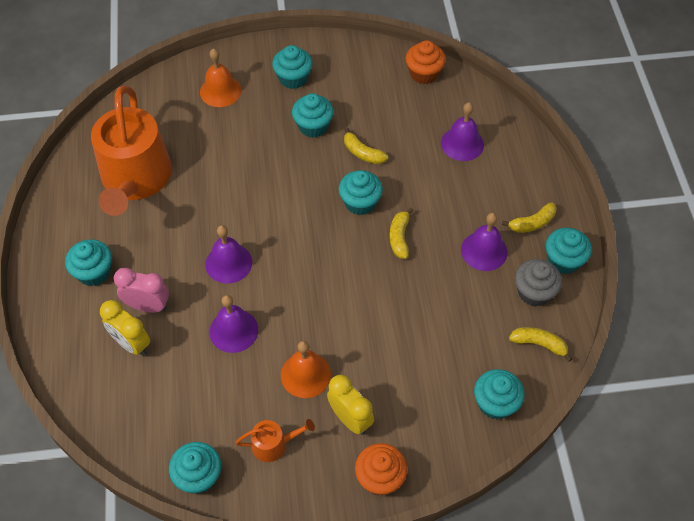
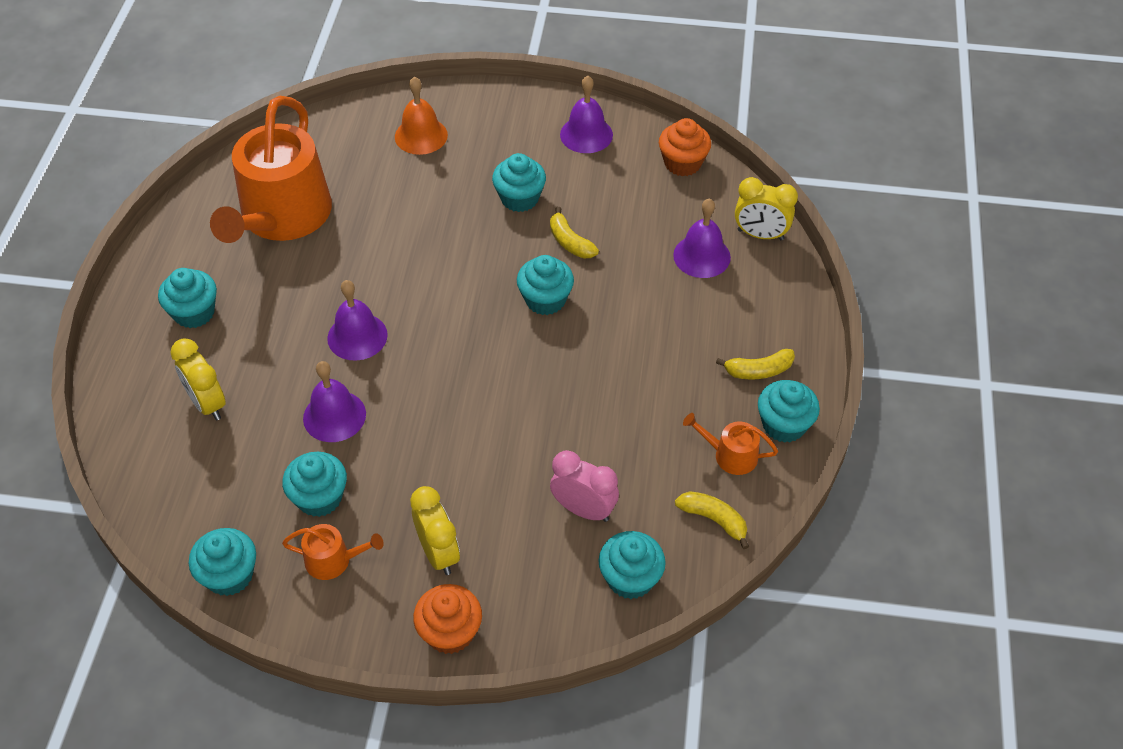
camera: 15 degrees right, 5 degrees down
(148, 306) = (243, 365): pink clock -> pink clock (583, 509)
(293, 78) = (515, 138): turquoise cupcake -> turquoise cupcake (319, 498)
(305, 374) = (403, 487): orange bell -> none
(399, 237) = (580, 351): yellow banana -> none
(484, 251) = (683, 391): purple bell -> purple bell (586, 134)
(498, 118) = (760, 235): none -> yellow clock
(534, 292) = (730, 455): grey cupcake -> orange watering can

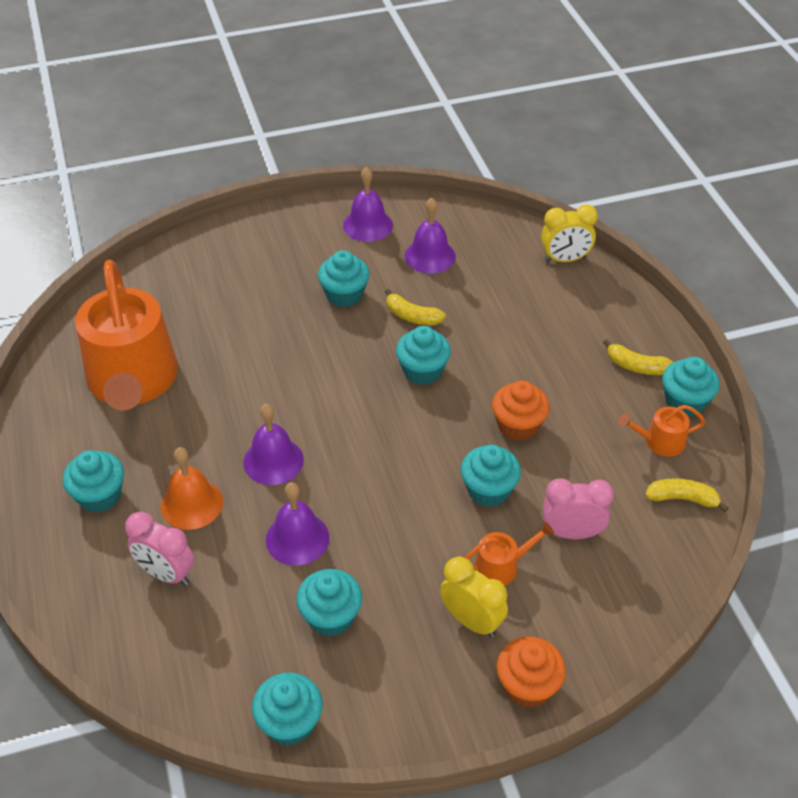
camera: 25 degrees left, 5 degrees down
(207, 403) = (166, 574): yellow clock -> pink clock
(333, 560) = (380, 667): orange watering can -> orange watering can (501, 566)
(421, 136) = (220, 270): orange bell -> orange bell (192, 504)
(630, 578) = (648, 574): turquoise cupcake -> turquoise cupcake (488, 490)
(682, 163) = (464, 223): orange cupcake -> orange cupcake (518, 426)
(701, 256) = (529, 291): purple bell -> purple bell (430, 256)
(758, 371) = (636, 366): yellow banana -> yellow banana turned 60 degrees clockwise

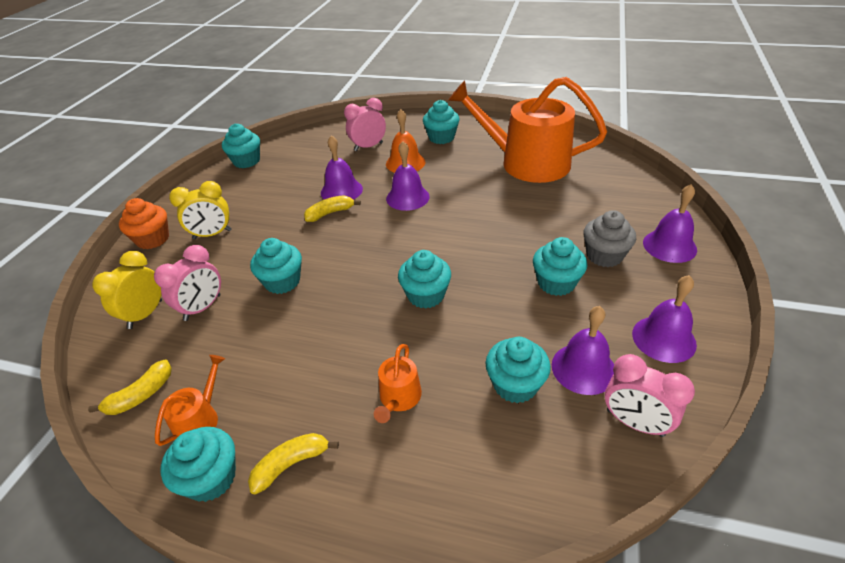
camera: 125 degrees right, 5 degrees down
(243, 241) = (669, 246): none -> purple bell
(284, 276) = (604, 255): none -> grey cupcake
(330, 617) = (281, 187): turquoise cupcake -> turquoise cupcake (515, 385)
(412, 316) = (497, 316): yellow banana -> yellow banana (330, 213)
(457, 224) = (635, 423): none -> pink clock
(501, 566) = (225, 261): orange watering can -> orange watering can (399, 398)
(518, 426) = (317, 327): orange cupcake -> none
(565, 259) = (505, 506): yellow clock -> yellow clock (145, 314)

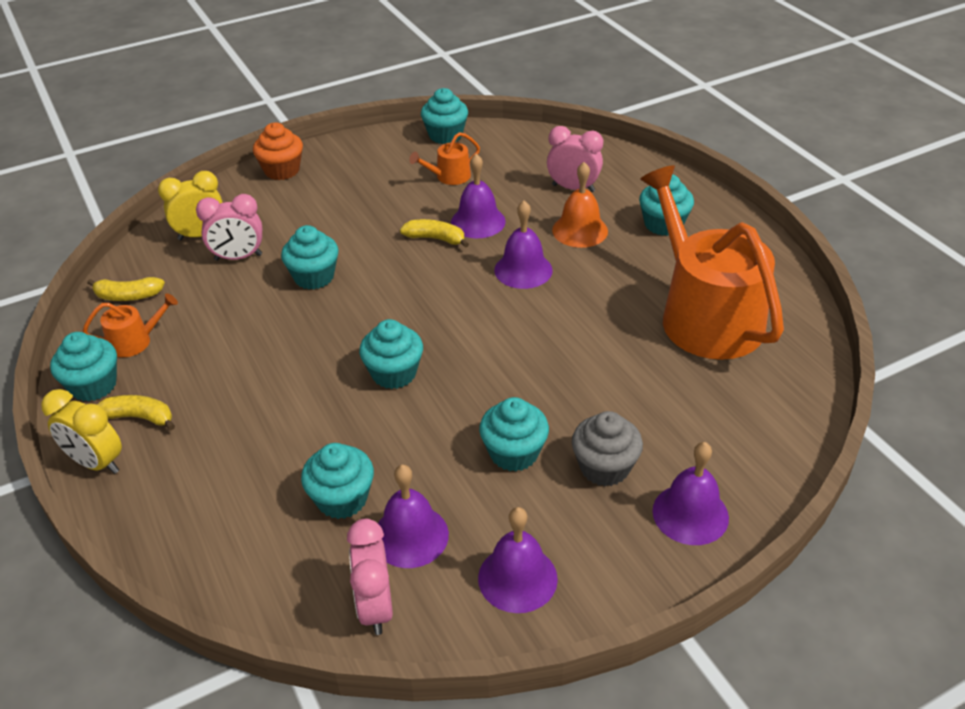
camera: 45 degrees right, 0 degrees up
(212, 234) = (324, 195): yellow clock -> yellow clock (96, 463)
(399, 398) = (256, 434): orange watering can -> orange watering can (449, 177)

